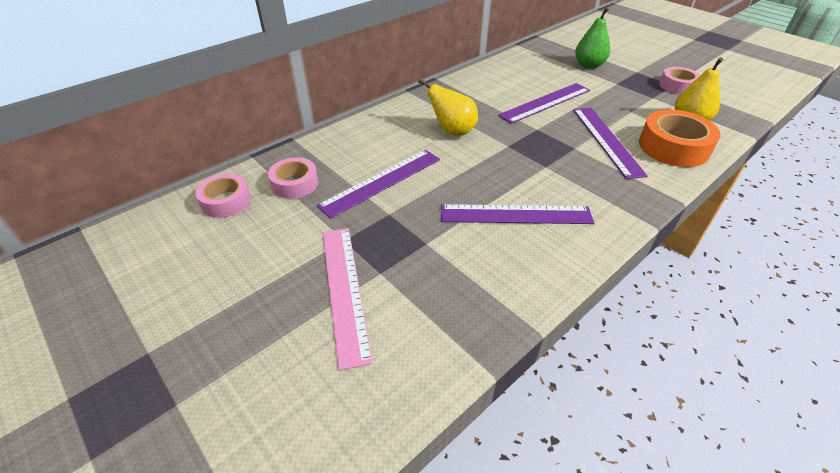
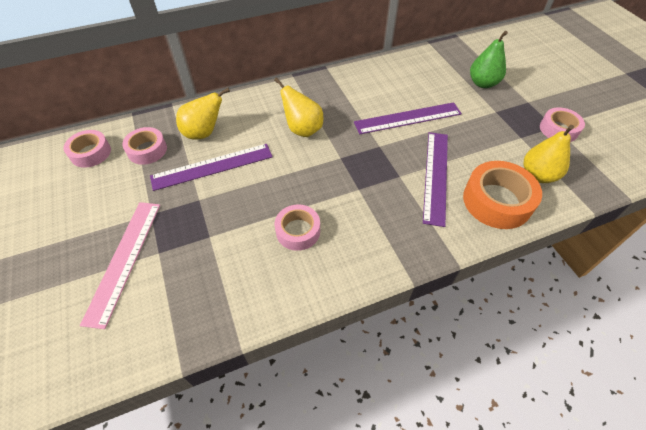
camera: 20 degrees right, 10 degrees up
(349, 155) = (204, 133): none -> yellow pear
(515, 214) = (298, 231): purple ruler -> pink tape

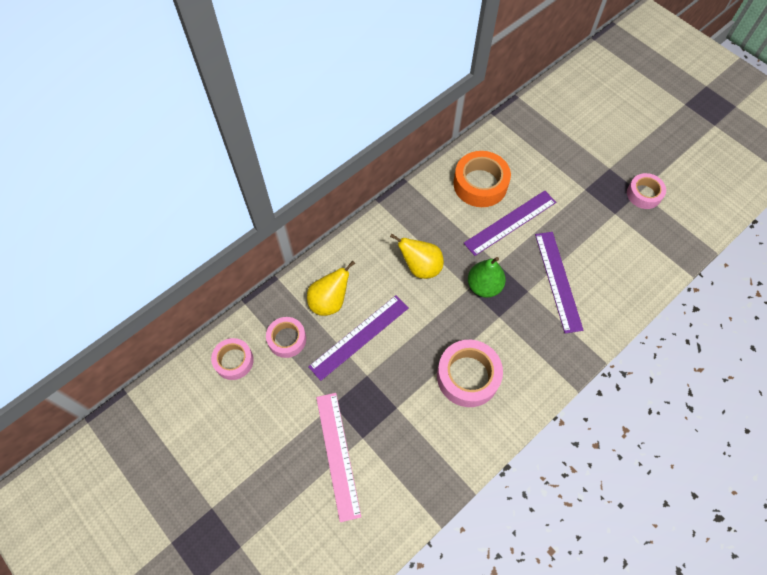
camera: 20 degrees left, 10 degrees up
(298, 231) = (468, 376): pink tape -> pink tape, size x1.59
(483, 83) = (562, 157): green pear -> green pear (484, 286)
(497, 201) = (615, 290): orange tape -> orange tape (480, 184)
(538, 175) = (640, 252): yellow pear -> none

